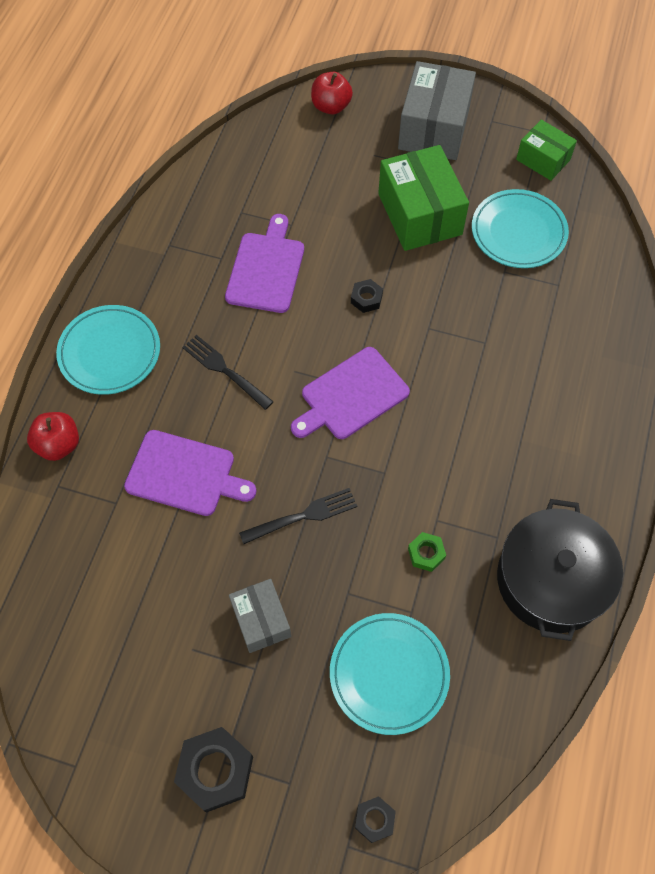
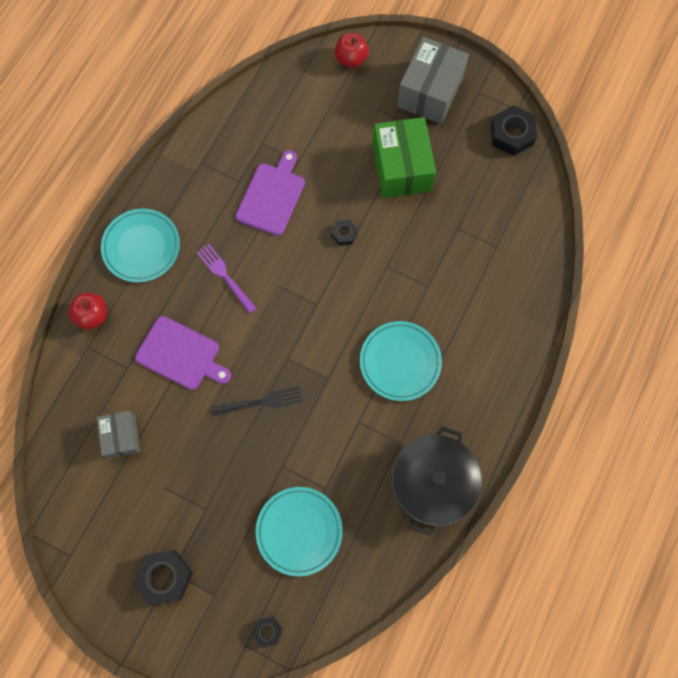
camera: 10 degrees right, 10 degrees up
(225, 370) = (225, 276): black fork -> purple fork
(261, 620) = (216, 475): grey box -> grey box (122, 436)
(351, 395) = (316, 312): purple cutting board -> none
(426, 553) = (345, 446): green nut -> none
(518, 232) = (476, 196): turquoise plate -> turquoise plate (400, 362)
(543, 160) = (511, 134): green box -> black nut

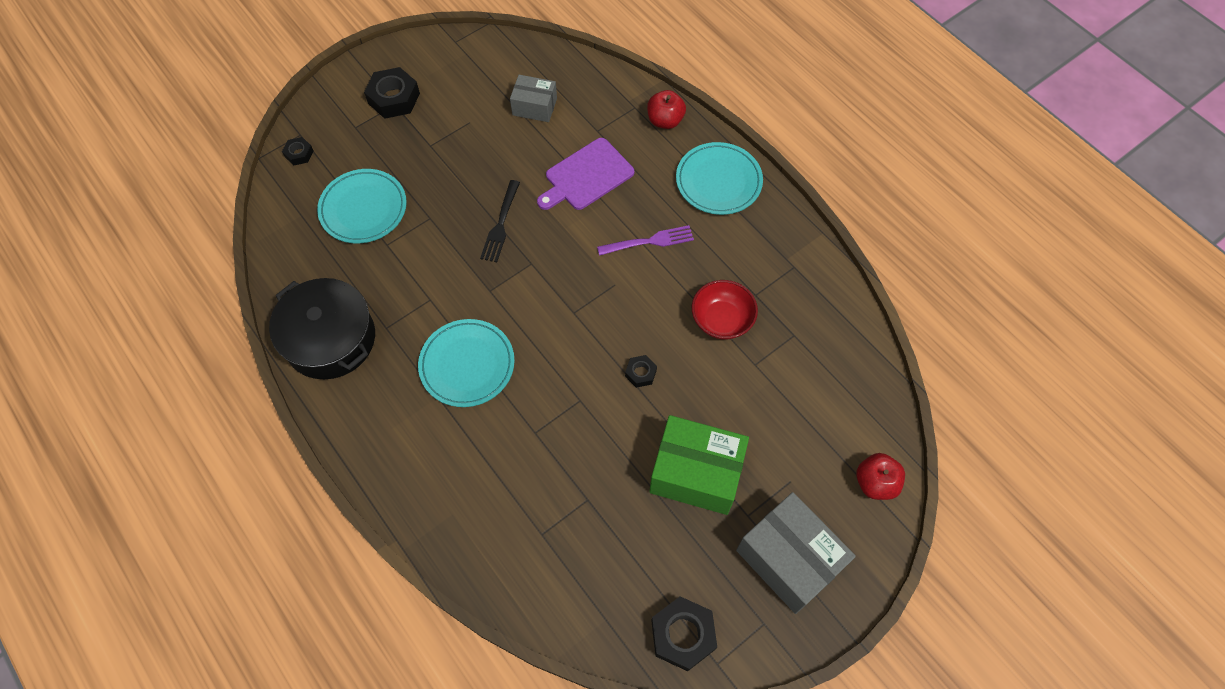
camera: 115 degrees right, 10 degrees down
(272, 196) = (721, 320): purple cutting board -> red bowl

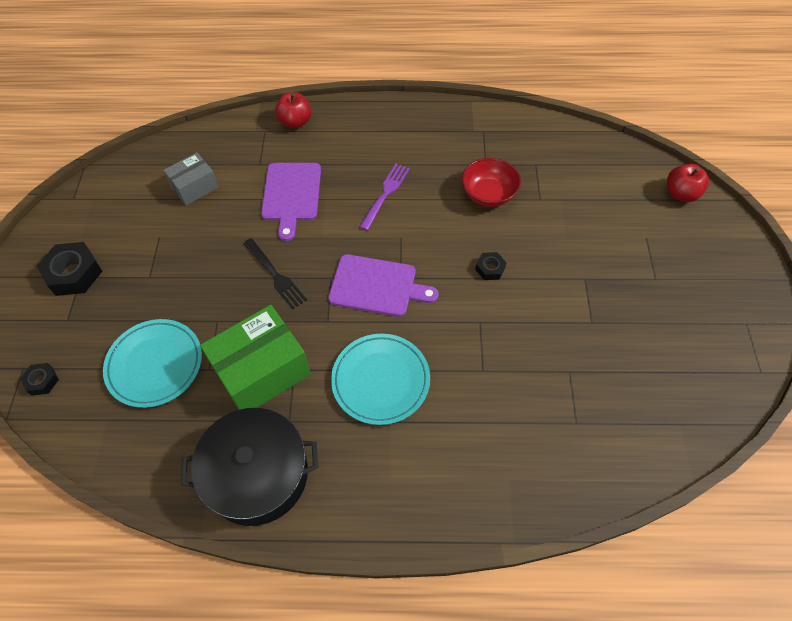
camera: 50 degrees left, 5 degrees down
(550, 301) = (377, 286): none -> purple cutting board
(683, 635) = (725, 379): black nut -> none
(696, 473) = (599, 287): green box -> green box (262, 371)
(718, 181) = (376, 126): turquoise plate -> none
(789, 559) = (705, 276): grey box -> none

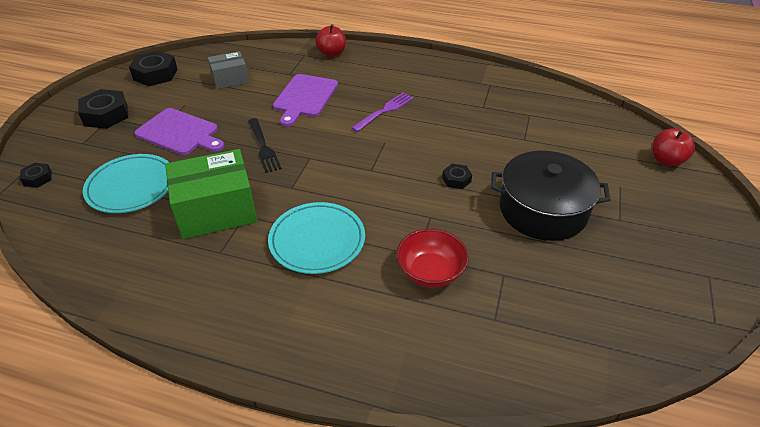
camera: 15 degrees right, 15 degrees down
(102, 199) = (155, 74): none -> black nut
(257, 474) = (170, 286): black pot -> black pot (543, 210)
(377, 286) = (347, 172): purple cutting board -> purple cutting board (179, 133)
(488, 194) = (477, 127): red bowl -> red bowl (430, 272)

